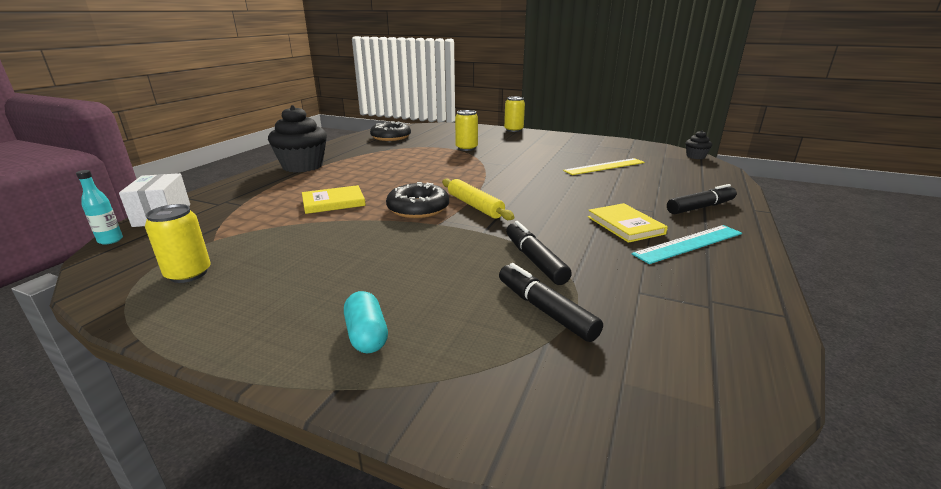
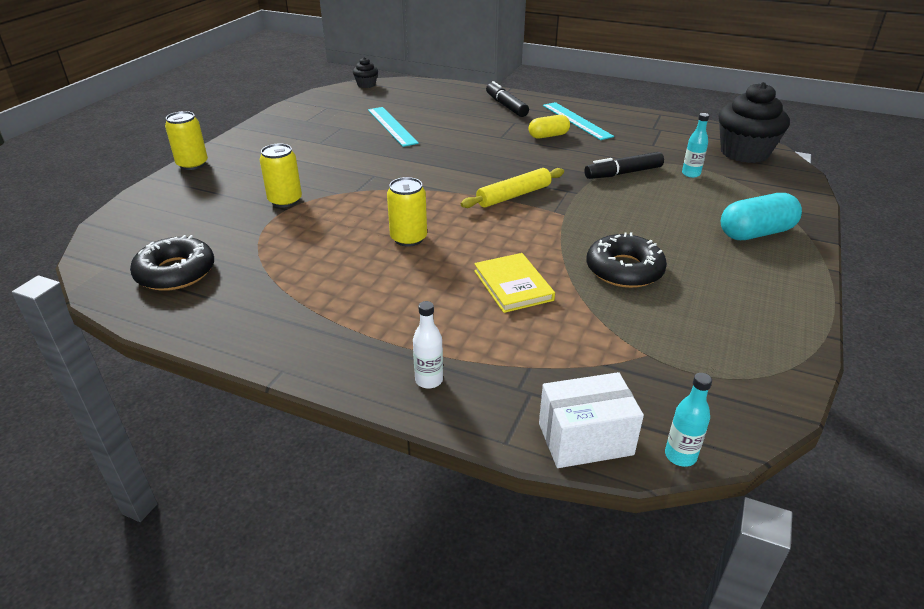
camera: 90 degrees left, 10 degrees up
(188, 274) = (725, 345): yellow can -> yellow can (408, 238)
(255, 182) = (429, 380): none -> white bottle
(303, 166) = (344, 345): black cupcake -> black cupcake (744, 153)
(367, 335) = (756, 233): turquoise capsule -> turquoise capsule, size x1.53
(418, 208) = (525, 226): black donut -> black donut (624, 270)
(545, 310) = (691, 174): black marker -> turquoise bottle
(604, 166) = (391, 126): yellow ruler -> turquoise ruler
(625, 225) = (548, 136): yellow book -> yellow capsule

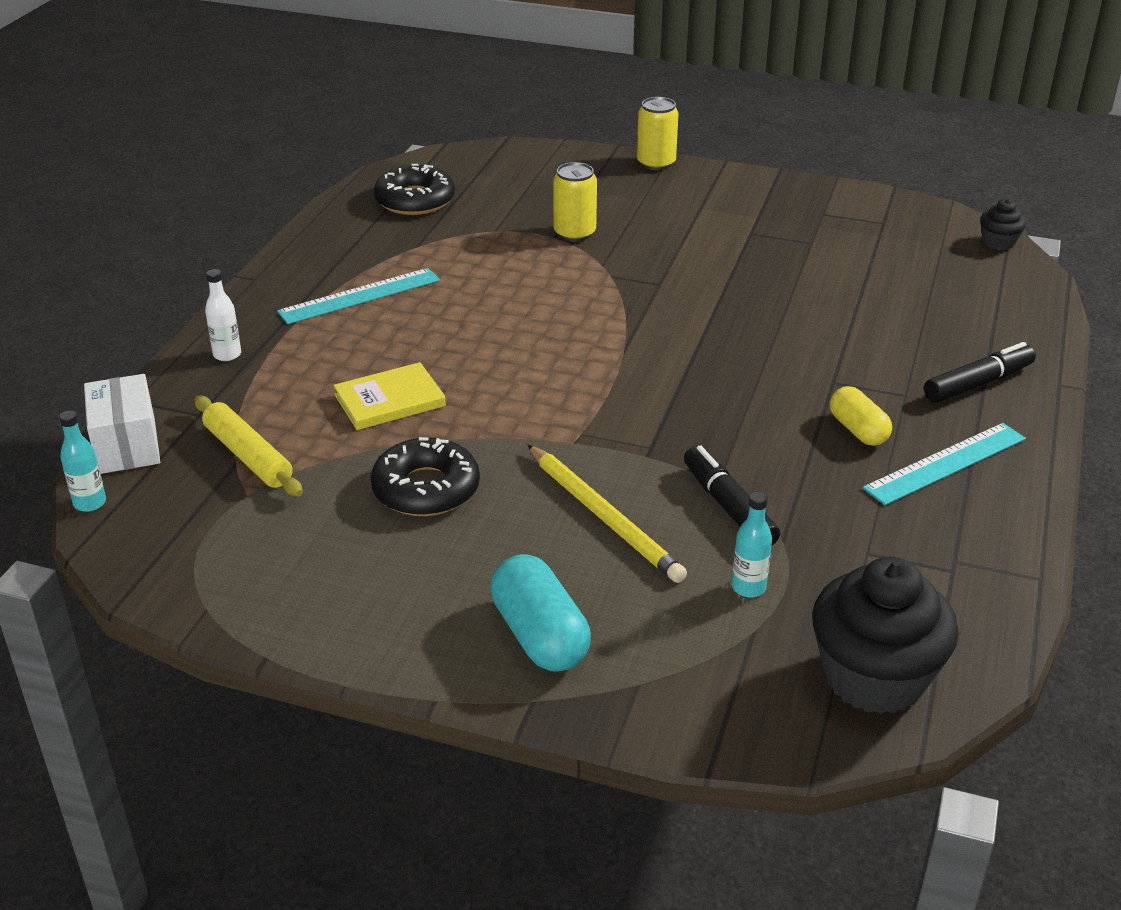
camera: 85 degrees right, 0 degrees up
(391, 126) = (833, 281): turquoise ruler -> turquoise ruler (359, 296)
(408, 238) = (493, 323): yellow can -> none
(514, 196) = (622, 397): yellow rolling pin -> yellow rolling pin (248, 456)
(640, 208) = (604, 516): none -> yellow pencil

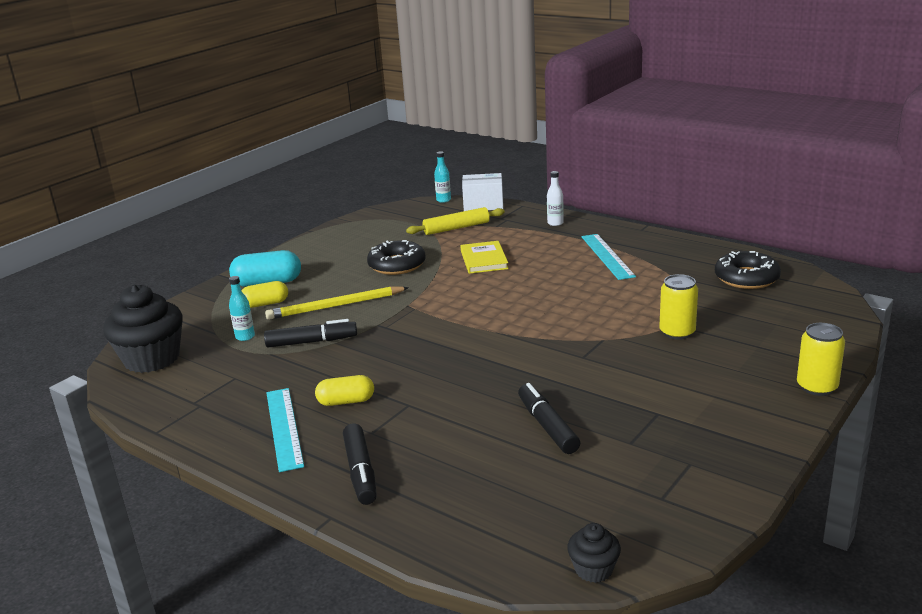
camera: 110 degrees right, 10 degrees down
(625, 606) = (265, 304): none -> yellow capsule
(814, 287) = (547, 426): none -> black marker

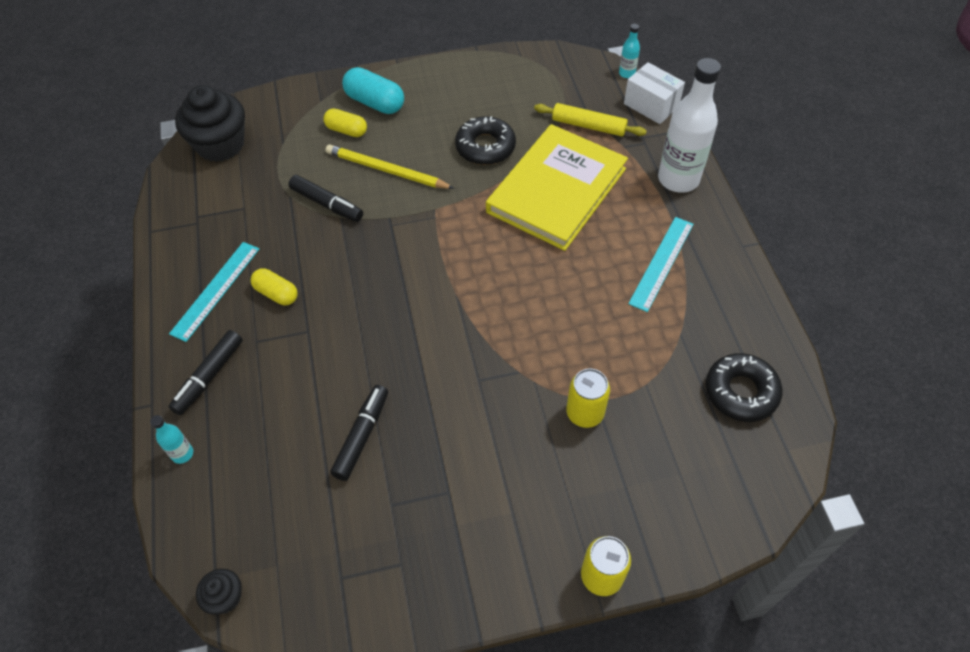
camera: 40 degrees right, 30 degrees up
(245, 337) = (295, 163): turquoise bottle -> turquoise bottle (182, 454)
(484, 260) = (557, 190): yellow book -> yellow book, size x2.12
(555, 223) = (678, 179): white bottle -> white bottle, size x2.28

